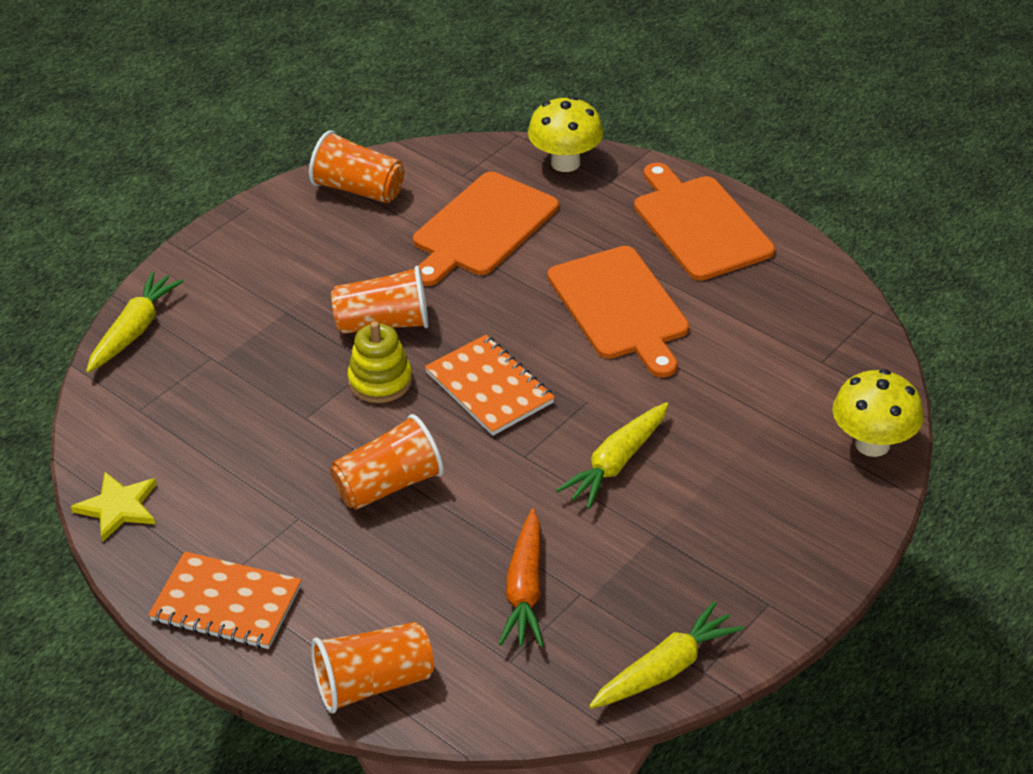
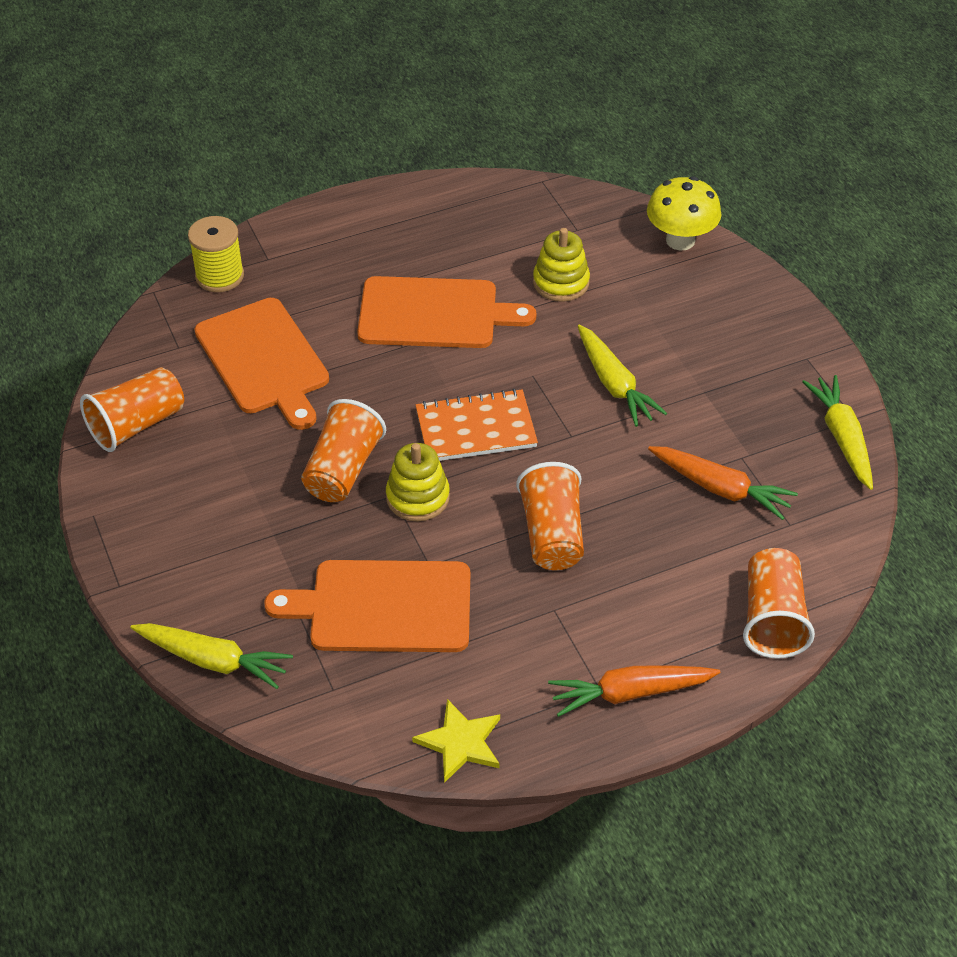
camera: 65 degrees left, 5 degrees up
(134, 330) = (213, 660): yellow carrot -> yellow carrot turned 150 degrees clockwise
(226, 603) = (630, 693): orange notebook -> orange carrot
(565, 163) = (220, 276): yellow mushroom -> yellow spool
(699, 225) = (369, 230): orange cutting board -> orange cutting board (383, 607)
(732, 376) = (561, 282): none -> yellow stacking toy

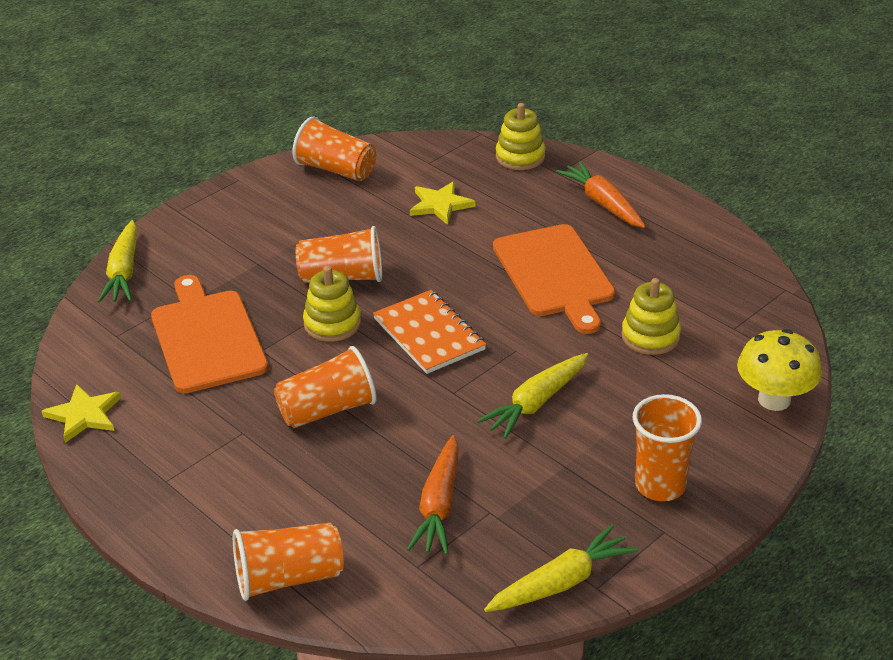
camera: 70 degrees right, 10 degrees down
(220, 276) = (520, 157): yellow spool -> yellow stacking toy
(264, 360) = (440, 205): orange cutting board -> yellow star
(630, 693) = (166, 501): orange carrot -> orange carrot (603, 203)
(753, 342) = (660, 485): none -> orange cup

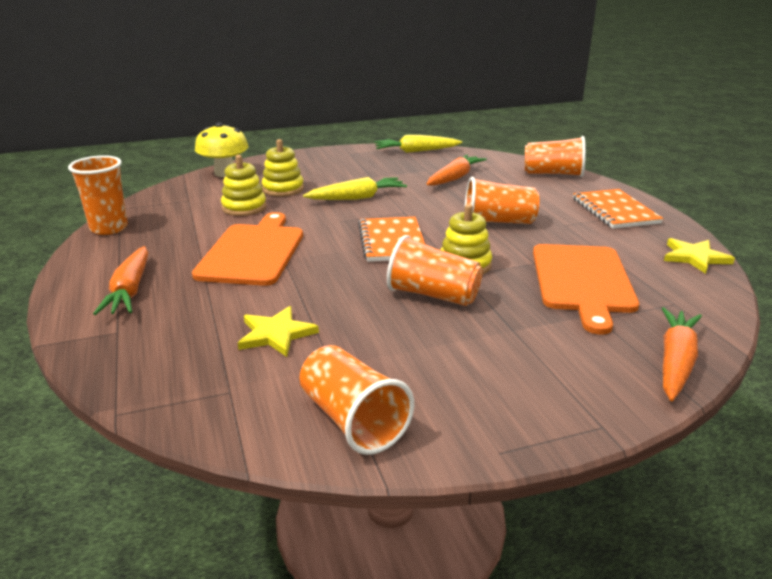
camera: 155 degrees left, 10 degrees down
(124, 272) = (675, 362): yellow carrot -> orange carrot
(179, 488) = (615, 211): none -> orange notebook
(520, 157) = (123, 363): yellow stacking toy -> yellow stacking toy (283, 189)
(660, 485) = (331, 163): orange cup -> orange cup (109, 228)

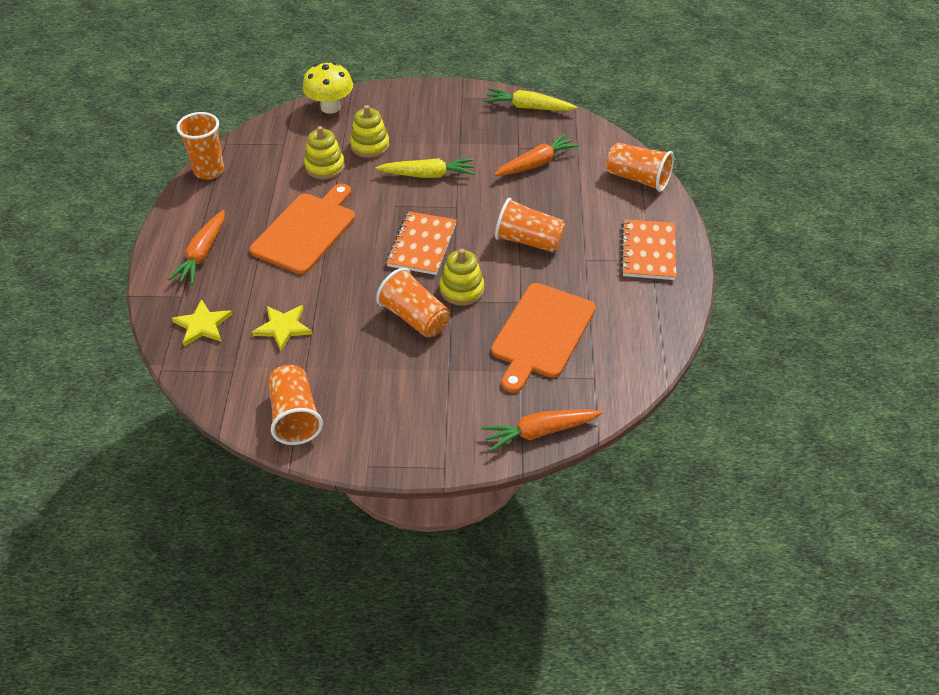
camera: 20 degrees right, 20 degrees up
(675, 362) = (540, 432): orange carrot -> orange carrot turned 150 degrees counterclockwise
(695, 257) = (662, 331): yellow star -> yellow star (202, 325)

